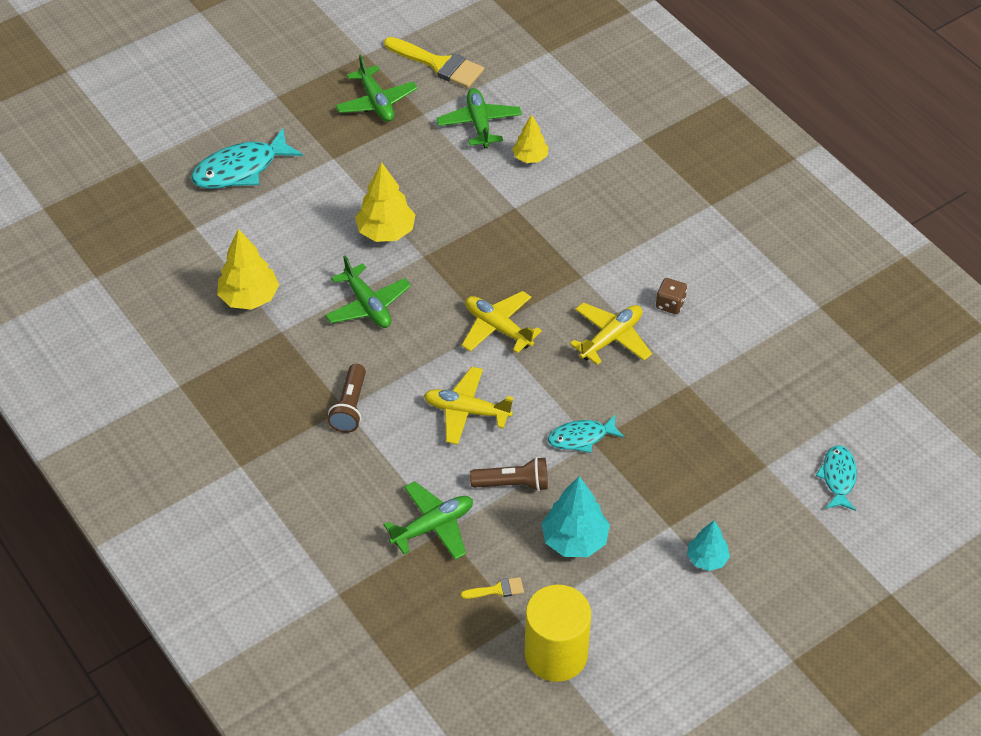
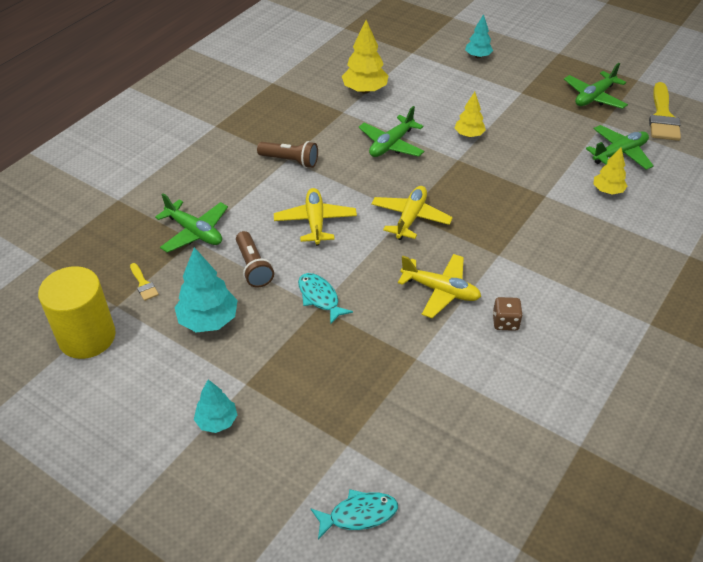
camera: 70 degrees right, 5 degrees down
(241, 169) = (478, 56): turquoise fish -> turquoise tree
(350, 407) = (290, 161): brown flashlight -> brown flashlight turned 150 degrees counterclockwise
(386, 232) = (469, 135): yellow tree -> yellow tree, size x0.62

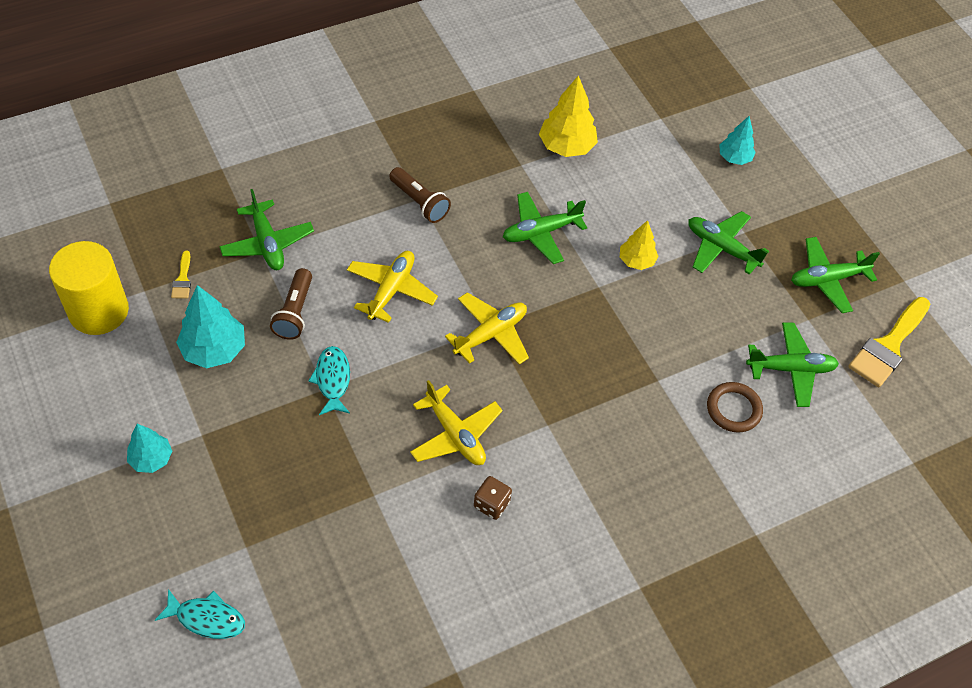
camera: 25 degrees right, 10 degrees up
(515, 106) = (721, 248): none -> green plane
(607, 191) = (733, 409): yellow tree -> brown ring

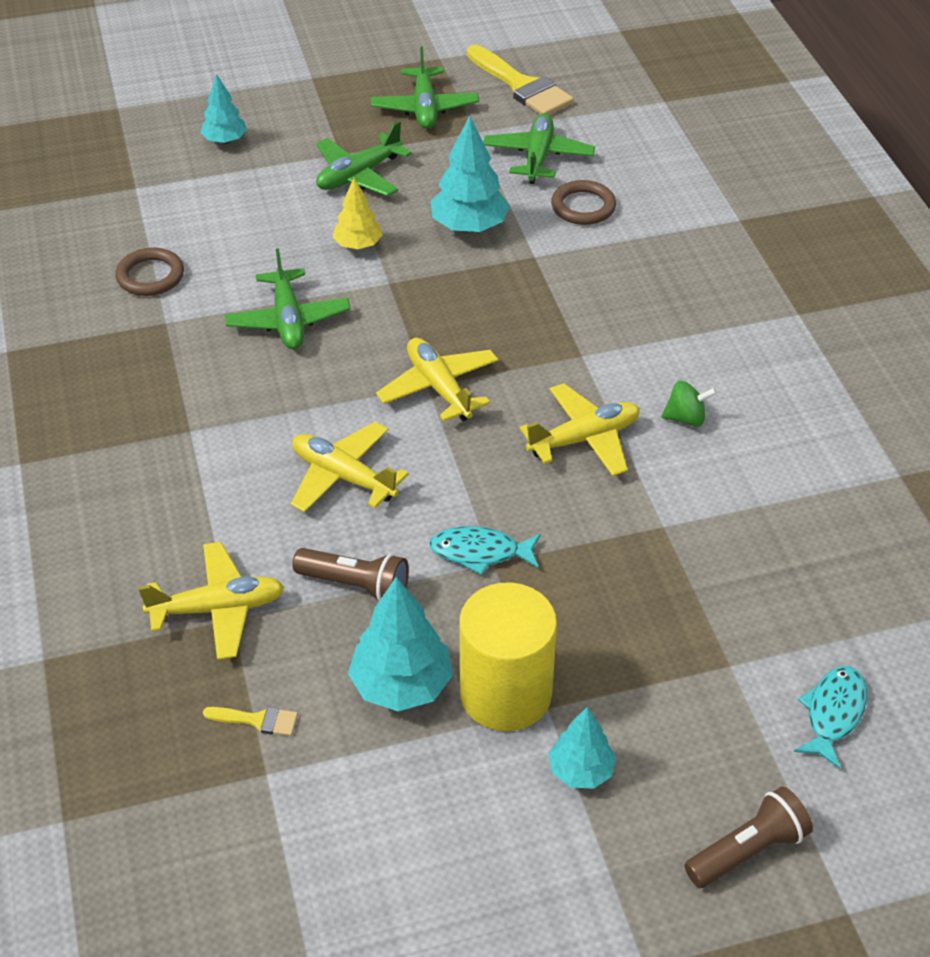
camera: 75 degrees left, 10 degrees down
(99, 311) = (291, 838): yellow cylinder -> yellow cylinder (505, 693)
(267, 243) = (218, 609): green plane -> yellow plane
(419, 202) = (197, 431): brown flashlight -> brown flashlight (748, 850)
(491, 504) = (686, 418): brown dice -> green spinning top
(566, 146) = (150, 276): yellow tree -> brown ring
(681, 330) = (469, 226): none -> turquoise tree

